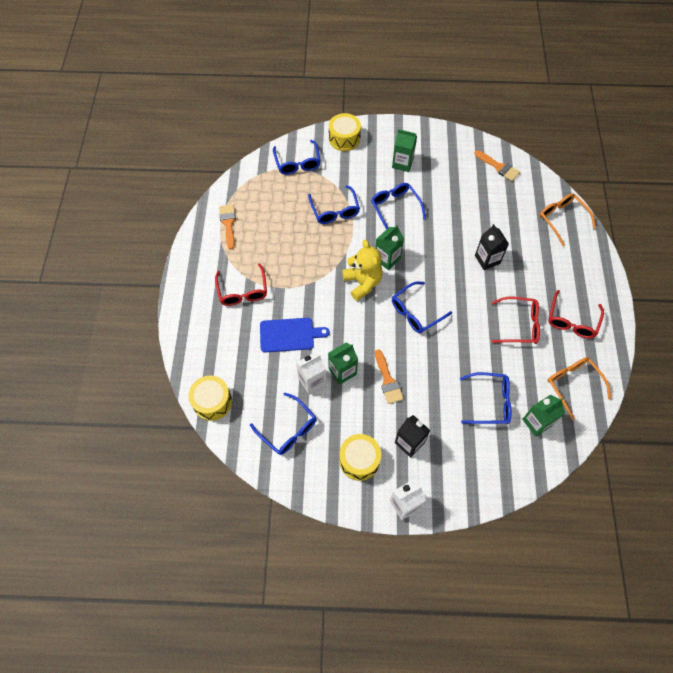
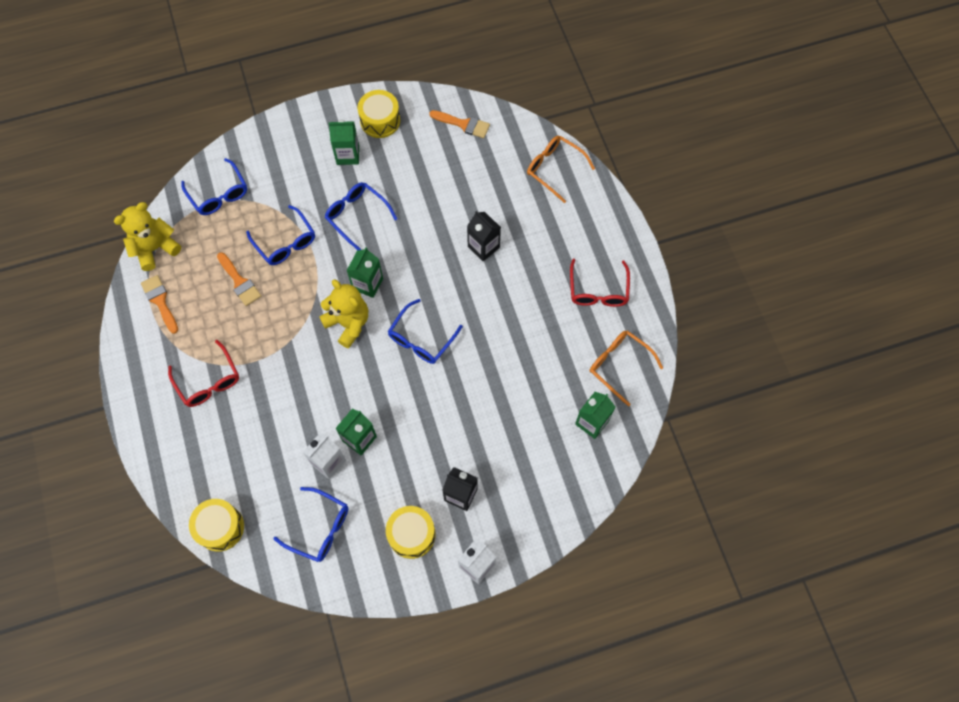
camera: 20 degrees left, 5 degrees up
(238, 186) = (155, 248): none -> yellow teddy bear
(289, 335) = (283, 416): blue cutting board -> none
(344, 138) = (266, 143): yellow drum -> yellow drum (380, 120)
(388, 380) = (414, 431): orange brush -> orange brush (240, 282)
(490, 402) = (535, 416): blue glasses -> none
(519, 324) = (542, 314): red glasses -> none

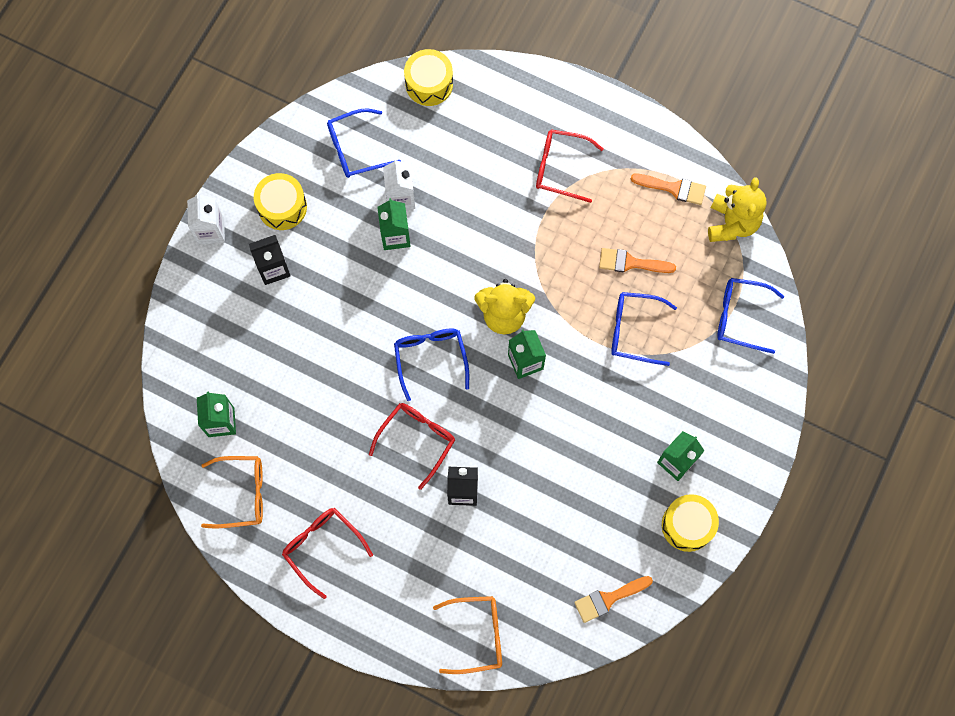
camera: 135 degrees right, 5 degrees up
(356, 215) = (603, 412): blue glasses -> none
(480, 299) = (417, 440): none -> red glasses

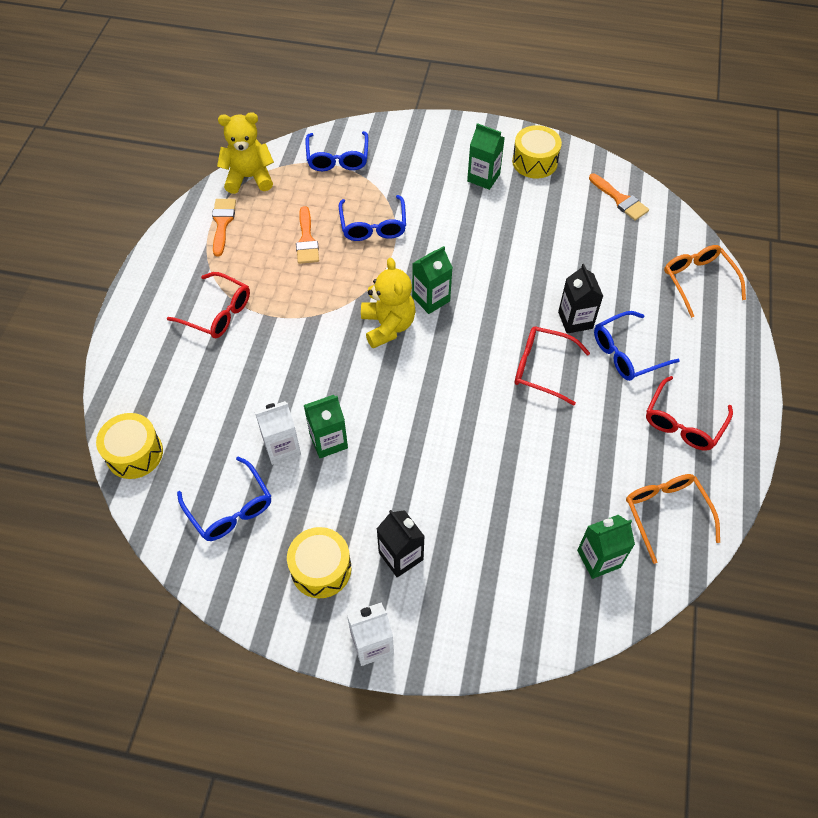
camera: 105 degrees left, 15 degrees down
(430, 358) = (454, 376): blue glasses -> blue glasses (626, 353)
(560, 168) = (218, 313): red glasses -> red glasses turned 60 degrees counterclockwise

